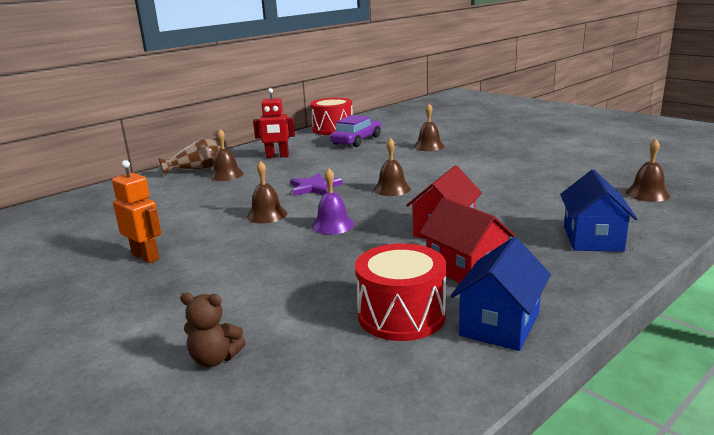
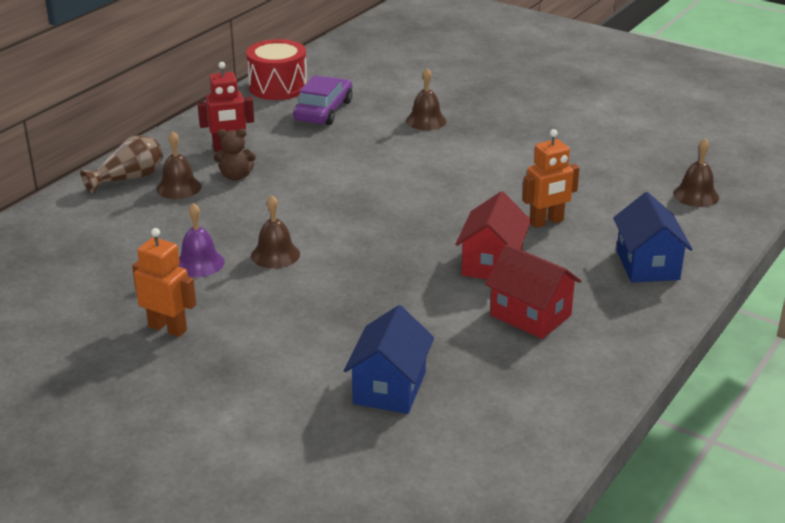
camera: 15 degrees left, 10 degrees up
(215, 359) = (330, 440): brown teddy bear -> brown teddy bear (235, 176)
(314, 187) = (310, 204): purple star -> none
(333, 225) = (363, 265): purple bell -> purple bell (199, 263)
(392, 189) = (408, 202): brown bell -> none
(401, 315) = (486, 375): red drum -> none
(500, 324) = (580, 376): blue house -> blue house (389, 388)
(504, 205) = (546, 222): none -> orange robot

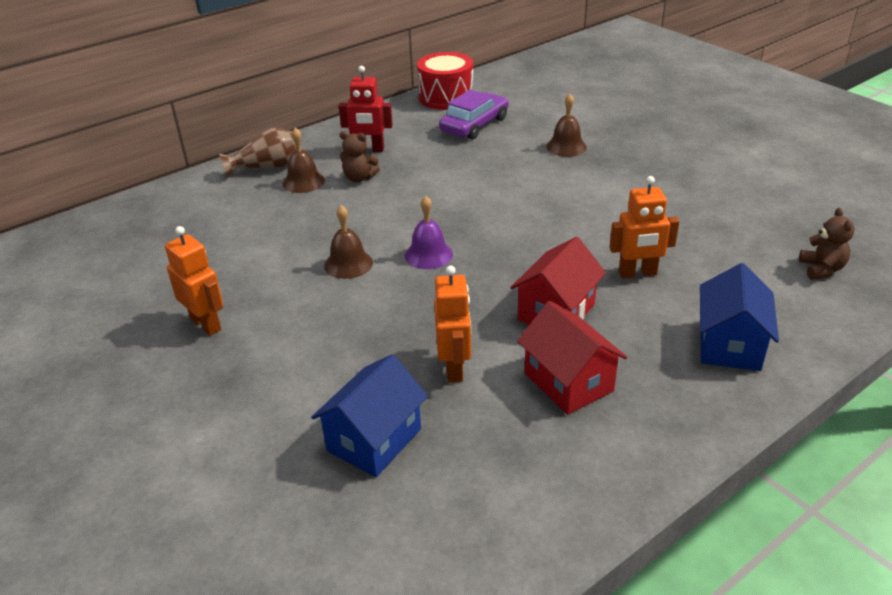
camera: 20 degrees right, 5 degrees up
(199, 263) = (275, 260): purple bell -> purple bell (428, 254)
(427, 322) = (454, 368): none -> orange robot
(696, 195) = (821, 269): brown bell -> brown teddy bear

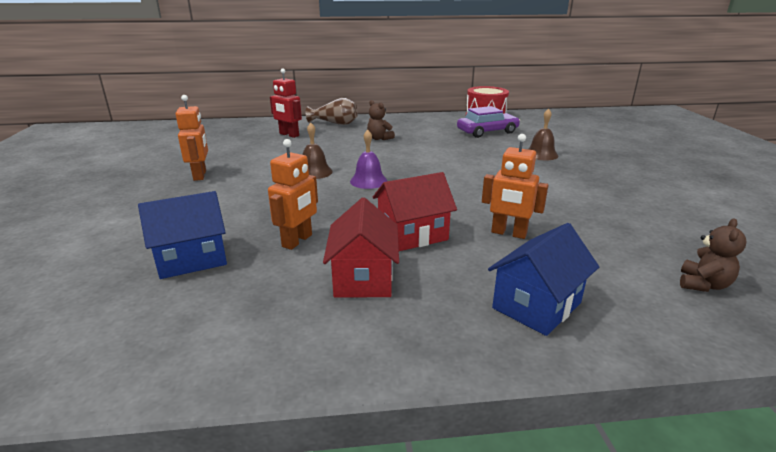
camera: 30 degrees right, 10 degrees down
(303, 182) = (345, 133): brown bell -> none
(369, 149) = (403, 128): red robot -> red robot (289, 135)

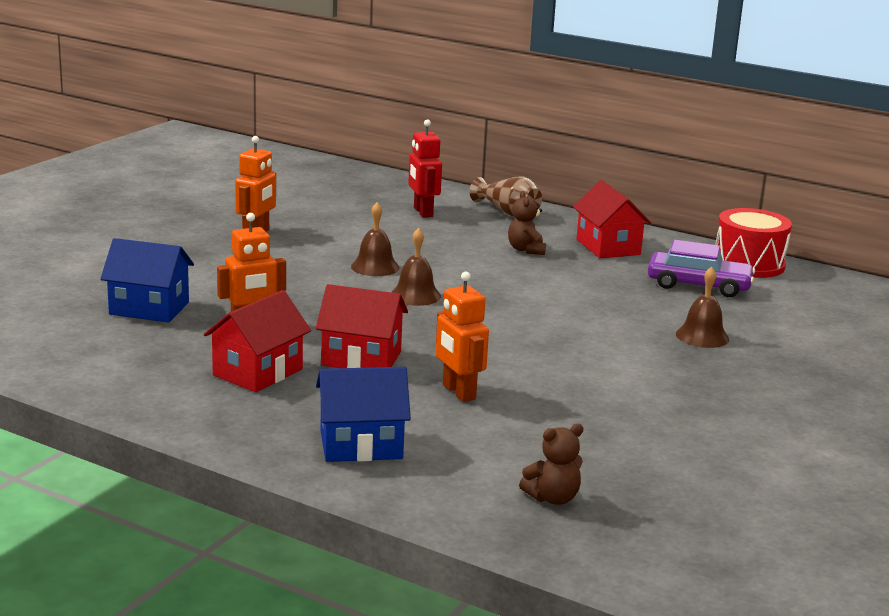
camera: 35 degrees right, 5 degrees down
(368, 181) = (415, 295): purple bell -> brown bell
(414, 126) = (608, 247): none -> red house

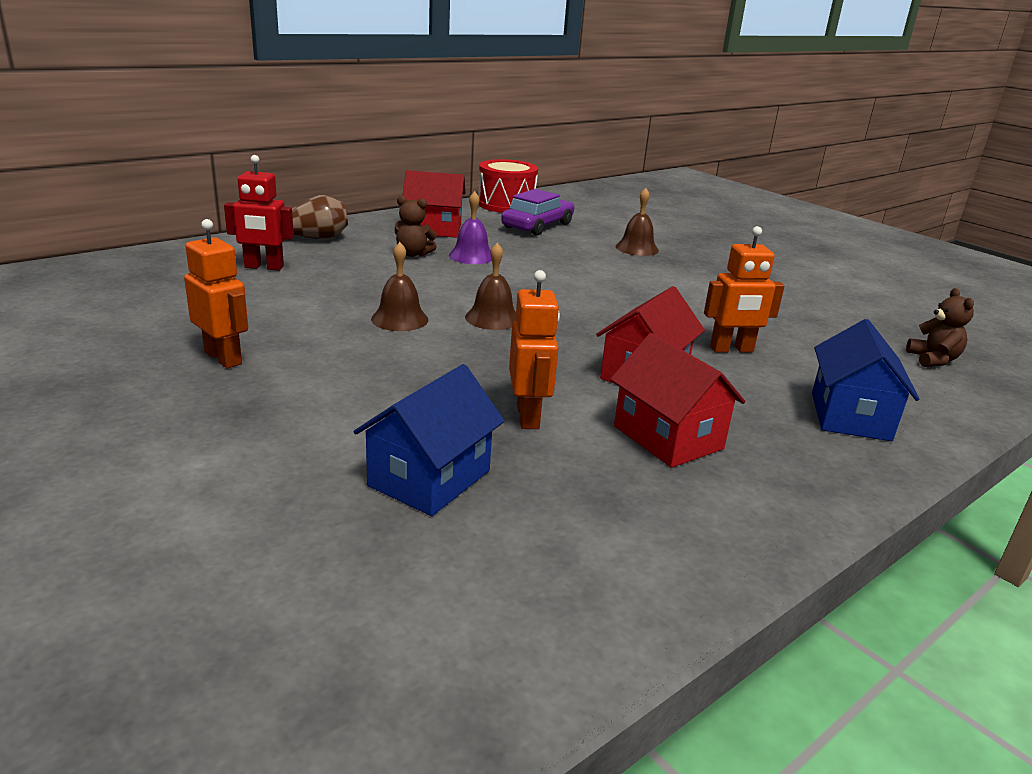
camera: 70 degrees left, 5 degrees up
(556, 270) = (471, 256): none -> purple bell

